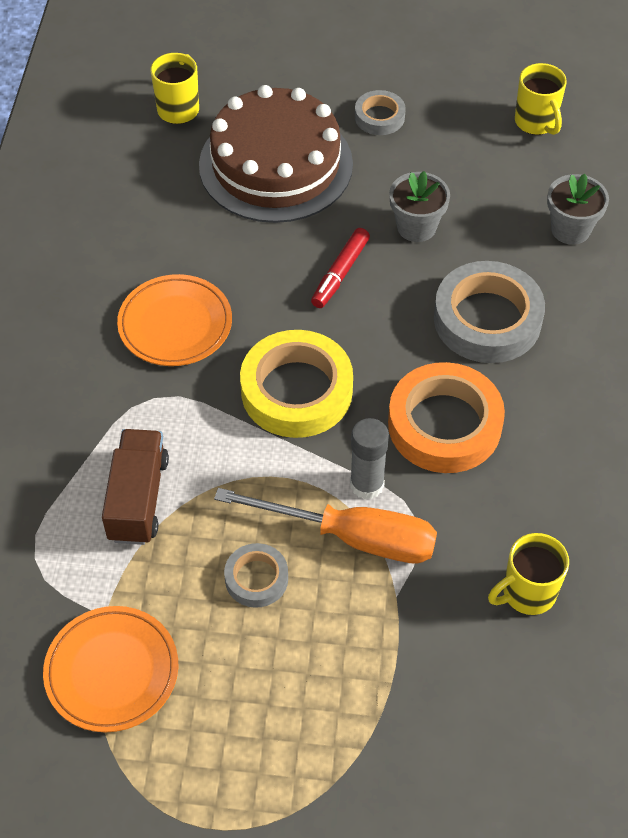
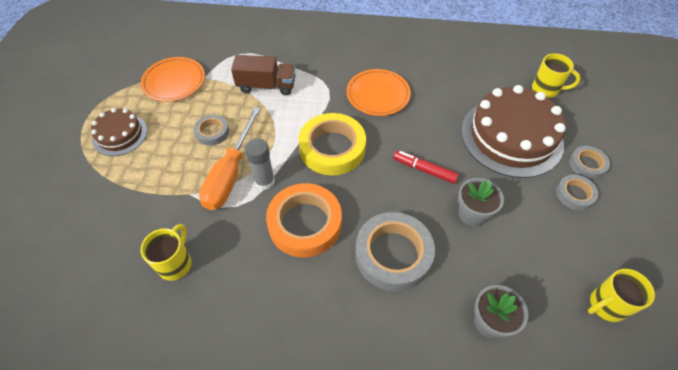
camera: 90 degrees right, 0 degrees up
(258, 746) = (120, 135): none -> brown cake
(328, 94) = (587, 164): none -> grey tape
(527, 593) = (175, 263): yellow mug -> yellow mug turned 45 degrees clockwise

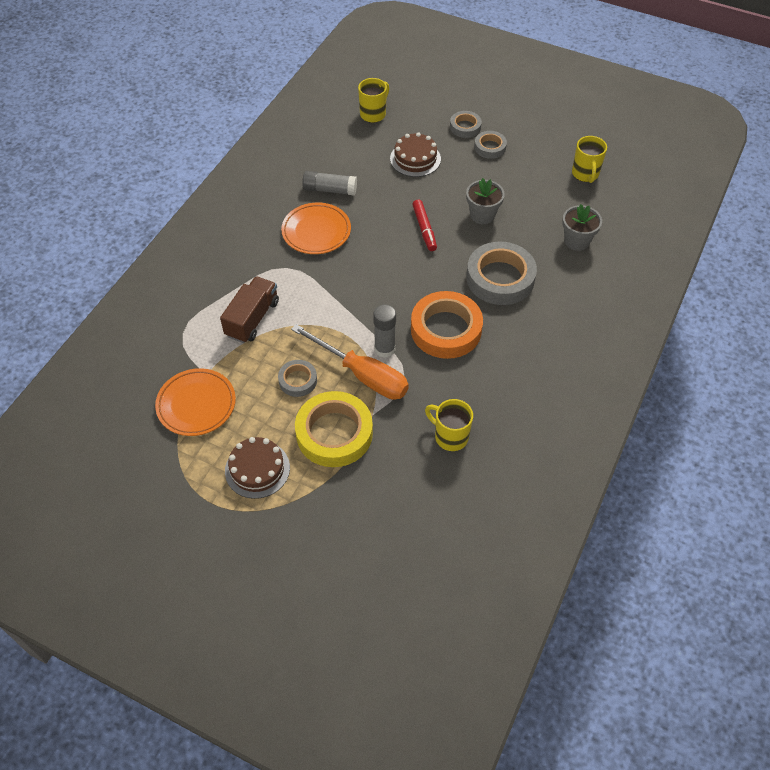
camera: 70 degrees left, 0 degrees up
(332, 148) = (368, 286): yellow tape -> yellow tape (334, 433)
(424, 170) = (424, 229): red marker -> red marker turned 60 degrees counterclockwise
(431, 89) = (330, 190): none -> grey glue stick
(511, 137) = (415, 159): brown cake -> brown cake, size x0.53

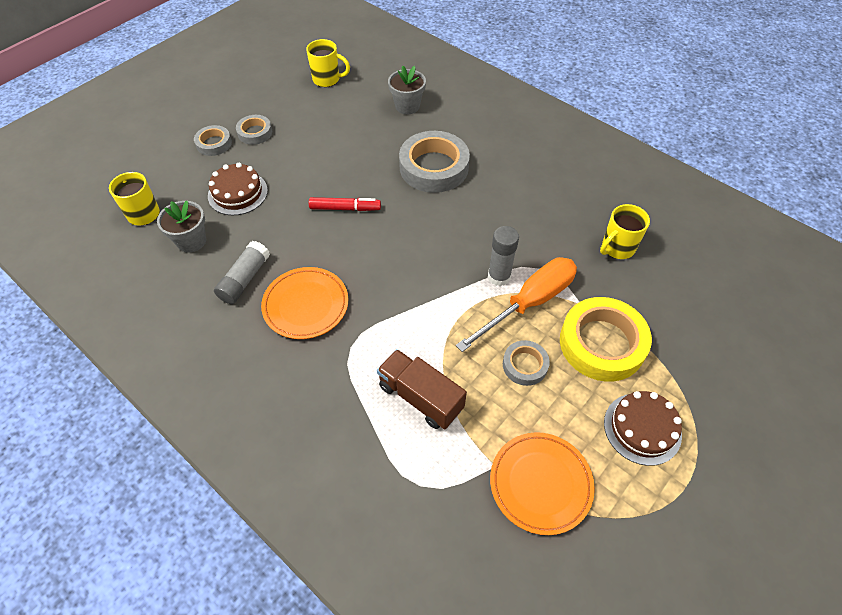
camera: 75 degrees left, 0 degrees up
(446, 329) = (486, 222): orange tape -> none
(482, 215) = (346, 160): grey flower pot -> grey flower pot (191, 241)

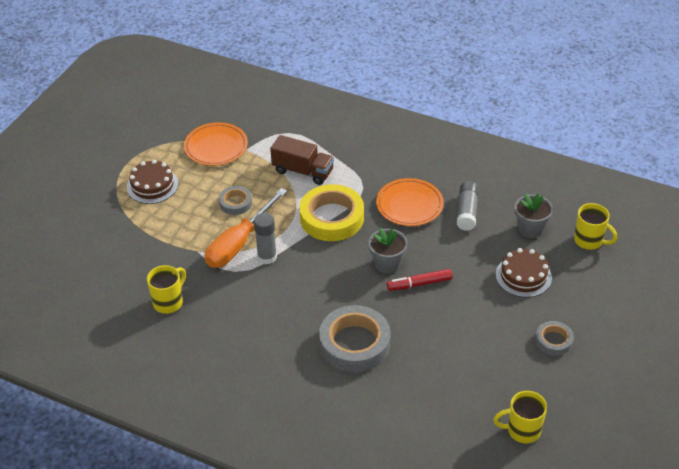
camera: 165 degrees right, 10 degrees down
(214, 143) = (584, 319): grey tape -> none
(407, 106) = (412, 413): grey flower pot -> grey flower pot (387, 264)
(602, 343) = (180, 228): yellow tape -> yellow tape (332, 218)

